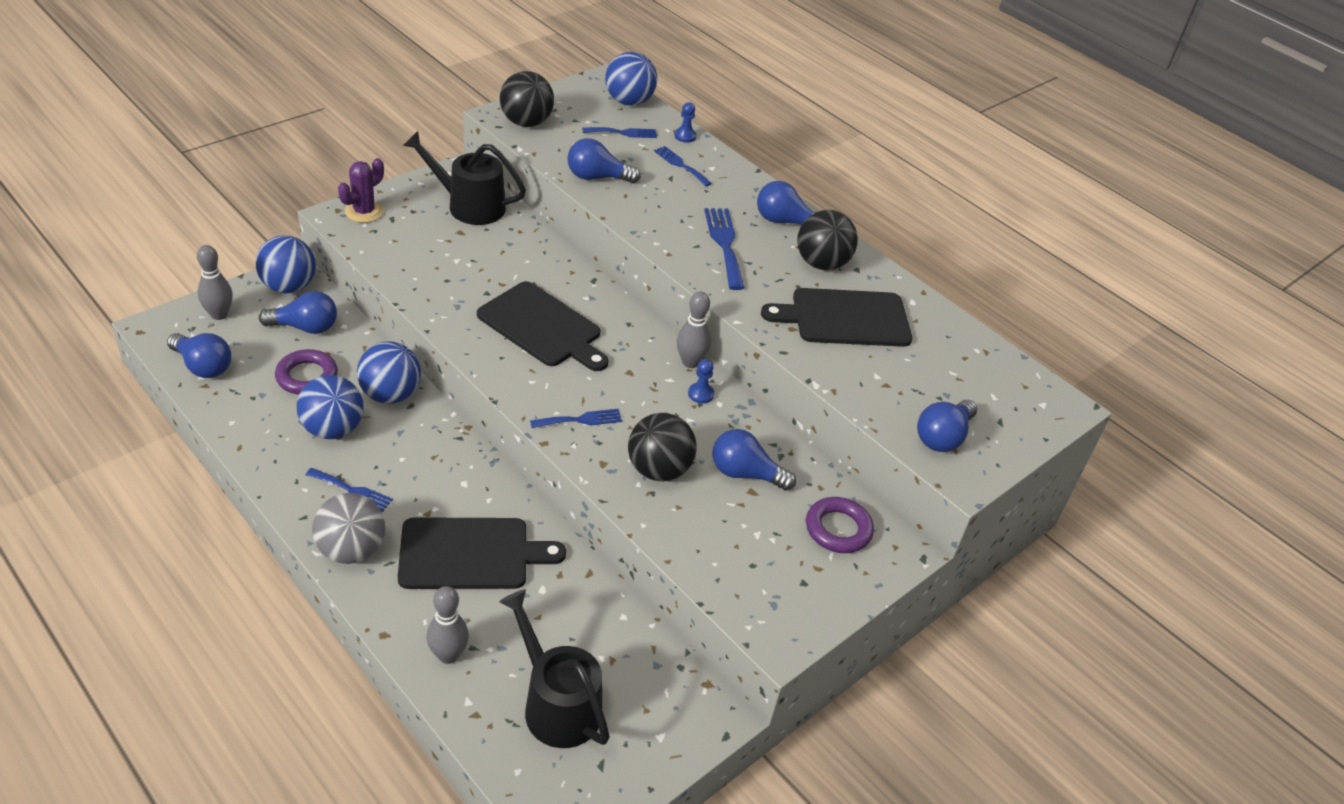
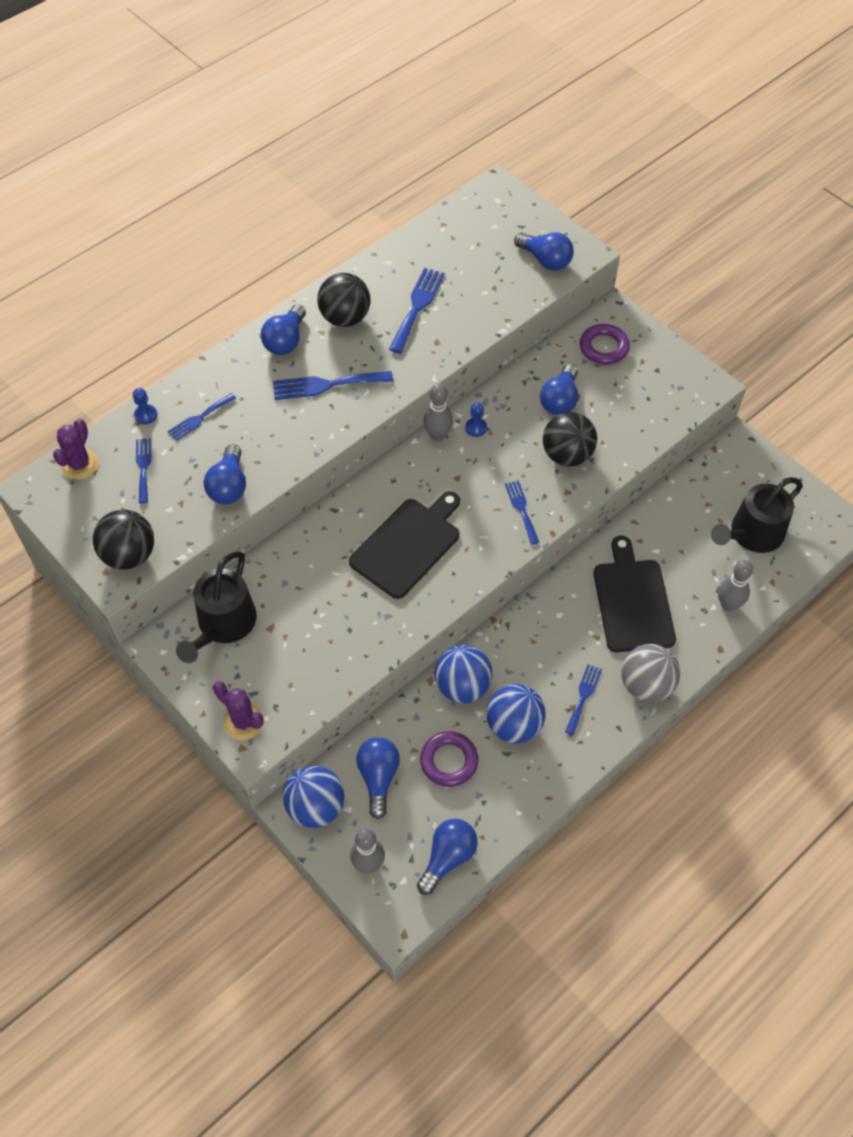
camera: 85 degrees left, 15 degrees up
(629, 101) = (80, 464): blue ball -> purple cactus
(845, 318) = (417, 307): black cutting board -> blue fork

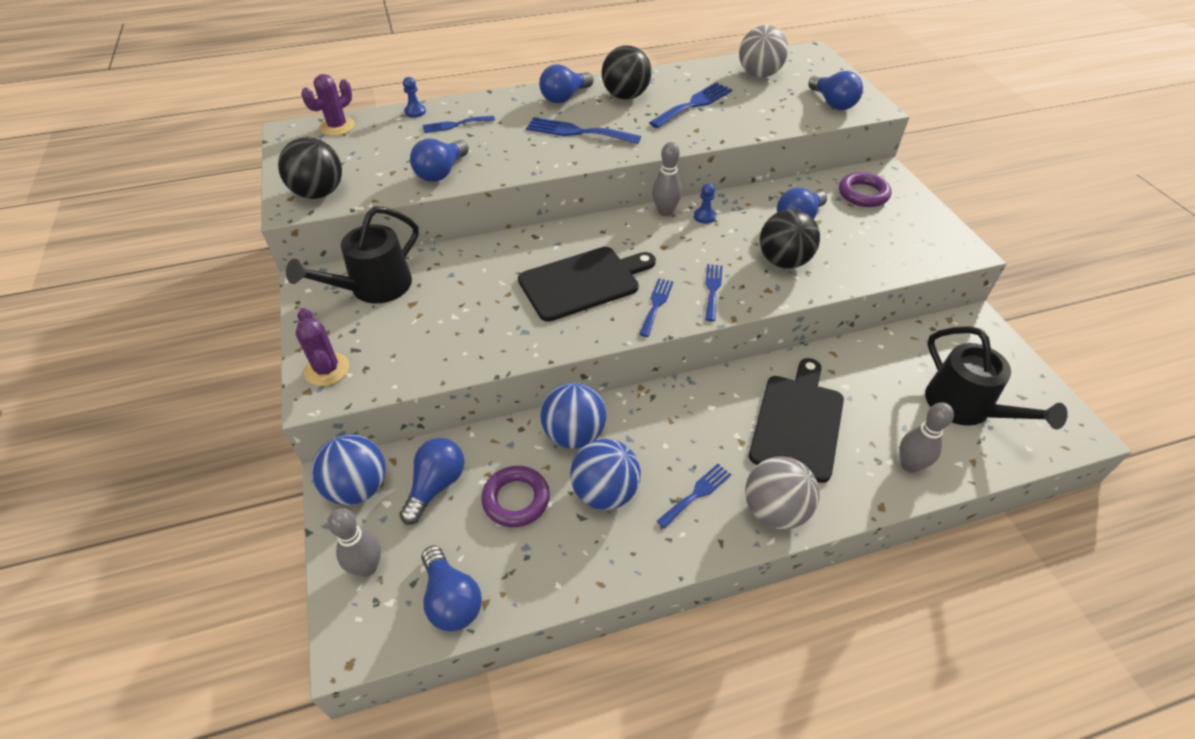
camera: 25 degrees right, 10 degrees down
(143, 467) = (383, 142): blue fork -> blue fork (656, 304)
(448, 858) = (451, 599): blue light bulb -> blue light bulb turned 90 degrees clockwise
(459, 240) = (759, 74): none -> grey ball
(752, 534) = (965, 407): black watering can -> black watering can turned 105 degrees counterclockwise

